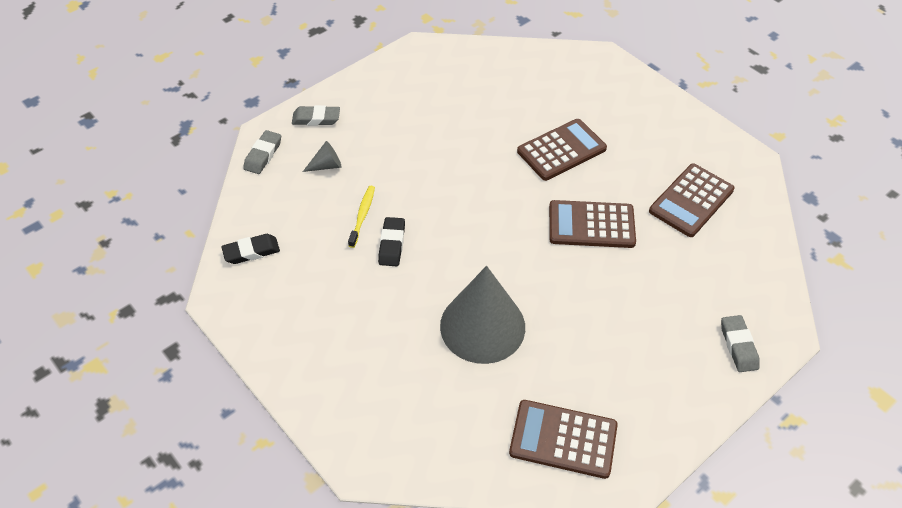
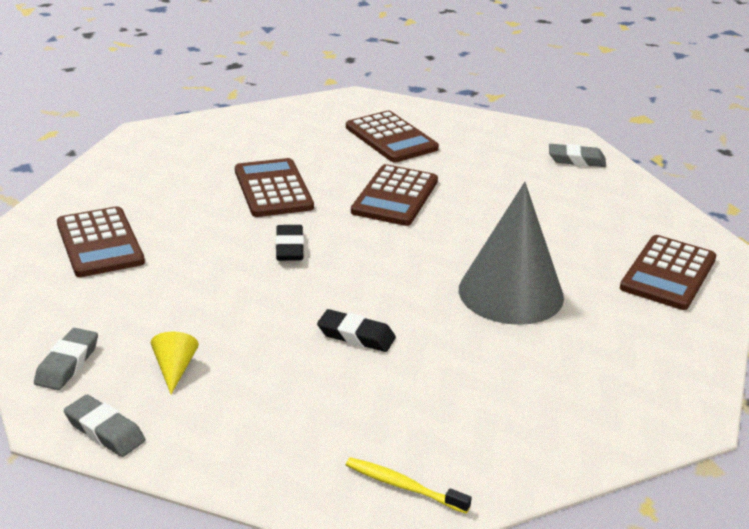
camera: 75 degrees left, 20 degrees down
(251, 251) = (305, 470): black eraser -> black eraser (289, 247)
(326, 165) = (174, 369): grey cone -> yellow cone
(362, 215) = (292, 352): yellow toothbrush -> yellow toothbrush (403, 486)
(445, 87) = (100, 243): none -> brown calculator

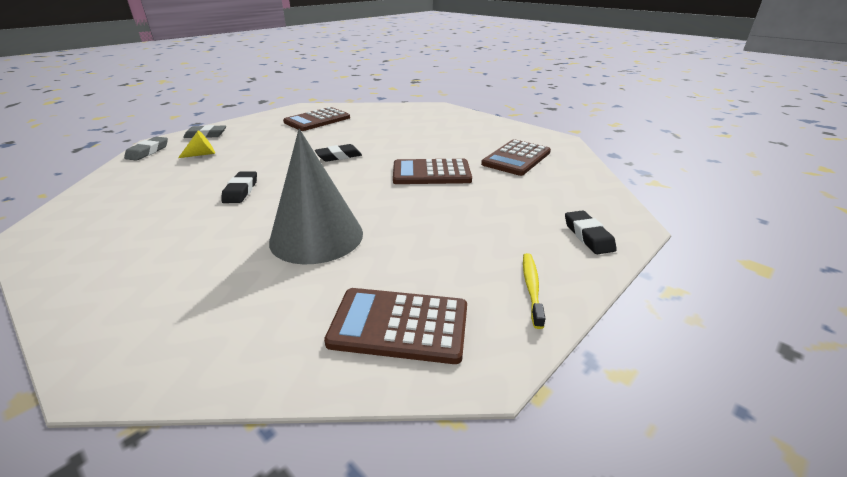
camera: 70 degrees right, 0 degrees up
(273, 189) = (406, 141): brown calculator -> none
(403, 486) = (64, 233): yellow toothbrush -> yellow toothbrush (531, 288)
(576, 160) = (588, 236): grey eraser -> black eraser

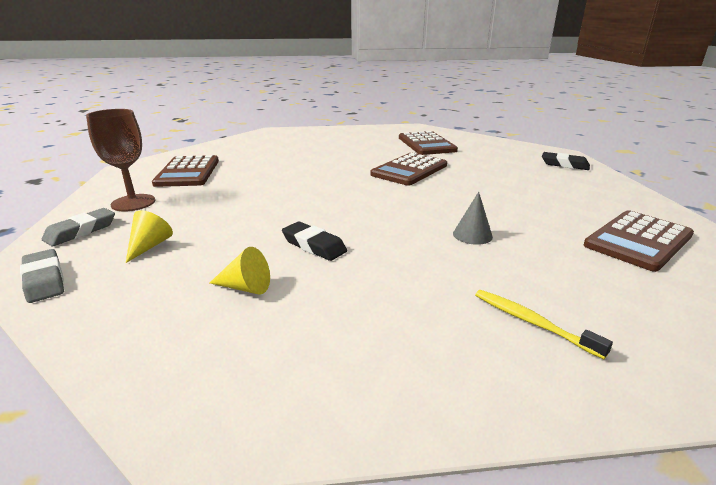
camera: 50 degrees left, 5 degrees down
(170, 193) = (245, 287): none -> yellow cone
(254, 129) = (133, 203): none -> brown goblet
(316, 236) = (472, 235): grey cone -> grey cone, size x0.40
(339, 156) = (310, 187): black eraser -> none
(531, 288) = (615, 195): yellow toothbrush -> yellow toothbrush (532, 322)

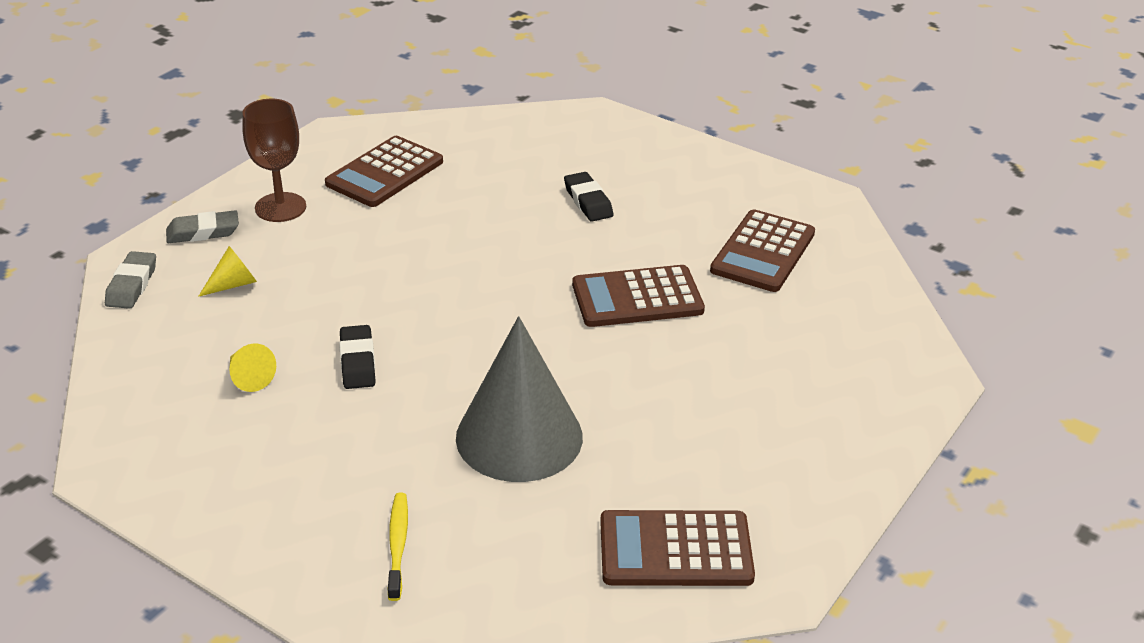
camera: 40 degrees right, 10 degrees up
(472, 235) = (519, 437): grey cone -> grey cone, size x2.49
(564, 165) = (878, 401): black eraser -> black eraser (588, 201)

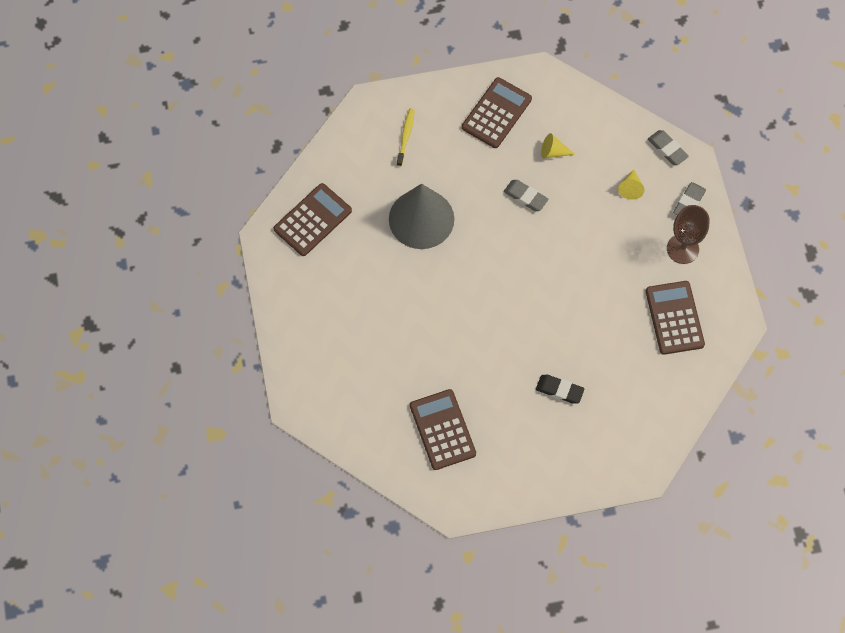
camera: 135 degrees right, 30 degrees up
(358, 362) = (525, 197): black eraser -> grey eraser
(398, 545) = (405, 136): yellow toothbrush -> yellow toothbrush turned 120 degrees counterclockwise
(637, 298) = (463, 341): brown calculator -> brown calculator (496, 113)

